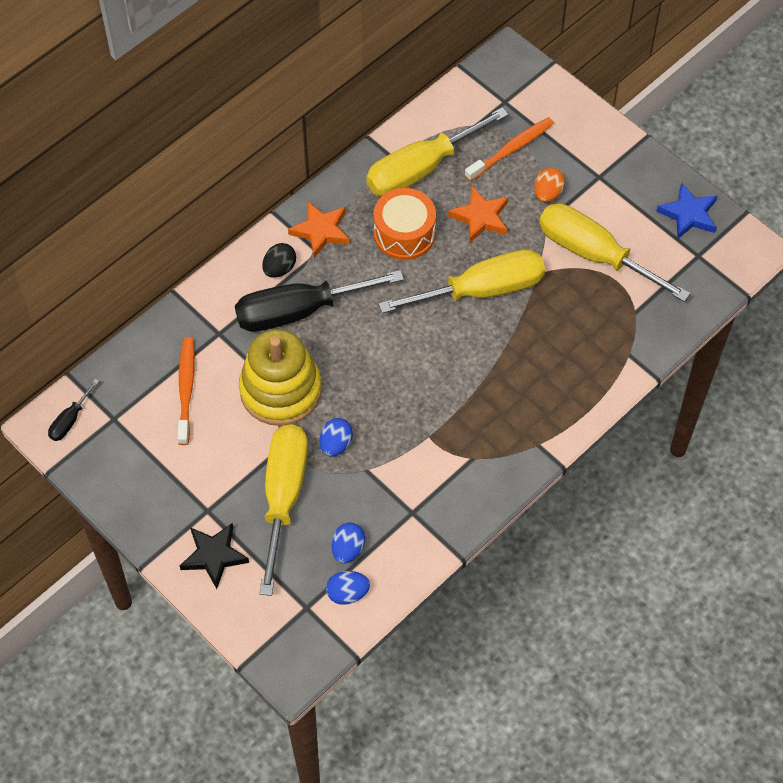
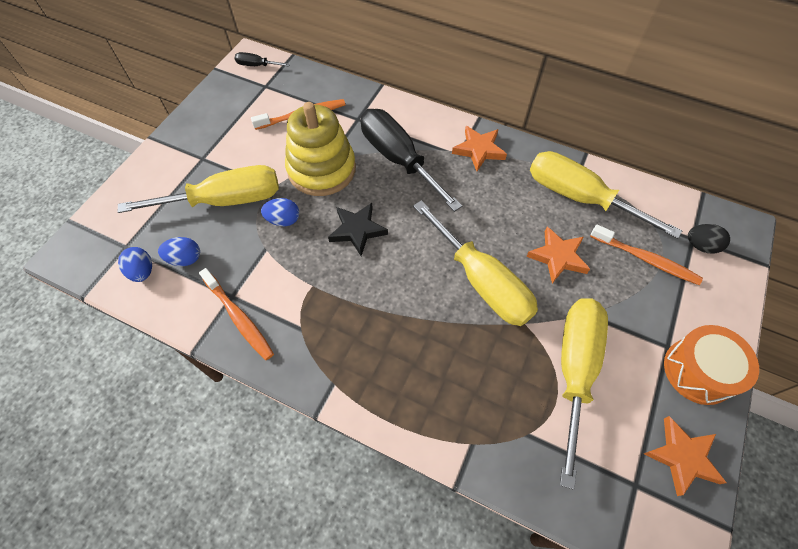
camera: 70 degrees right, 0 degrees up
(214, 556) = (163, 174): black star -> black star (357, 230)
(279, 268) = (431, 136): black egg -> black egg (700, 246)
(404, 234) = (508, 205): orange drum -> orange drum (698, 371)
(440, 510) = (239, 317): none -> orange toothbrush
(547, 193) = (618, 305): orange egg -> none
(688, 214) = (682, 457): blue star -> orange star

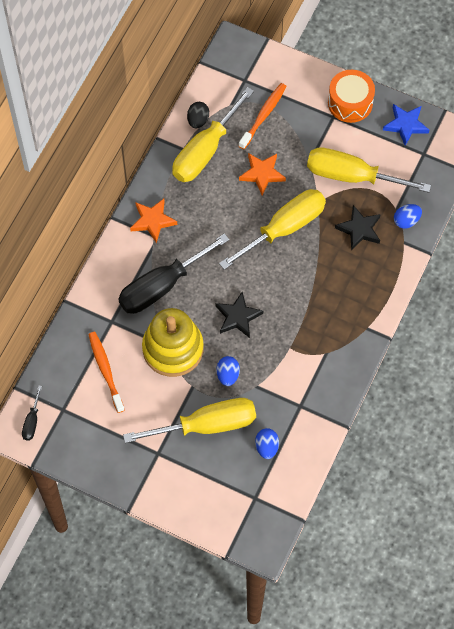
camera: 90 degrees left, 5 degrees up
(142, 271) = (279, 478): blue egg -> blue egg (406, 221)
(225, 200) = (207, 425): yellow screwdriver -> yellow screwdriver turned 90 degrees clockwise
(239, 317) = (318, 397): orange toothbrush -> none
(488, 378) = (359, 229): none -> black star
(682, 457) = (405, 125): orange star -> blue star
(700, 246) = (251, 77): black egg -> black egg (198, 120)

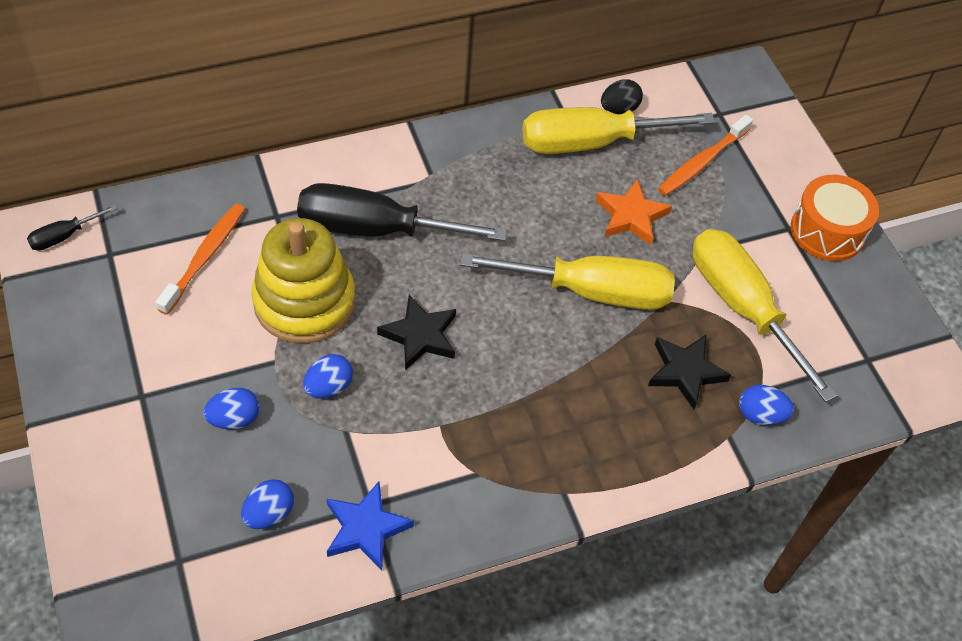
camera: 40 degrees right, 10 degrees down
(152, 221) = (448, 160): orange star -> none
(207, 425) = (234, 419): yellow screwdriver -> blue egg
(263, 115) = (702, 162): orange toothbrush -> orange toothbrush turned 150 degrees clockwise
(405, 125) = (877, 310): blue star -> blue star (365, 528)

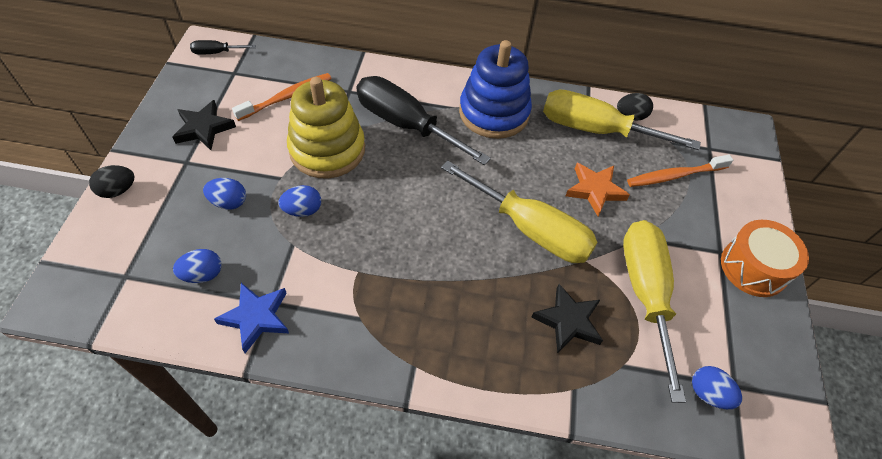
camera: 30 degrees right, 0 degrees up
(84, 469) = (118, 190): none -> black egg
(420, 336) = (387, 204): black star -> black star (204, 128)
(467, 170) = (494, 113): none -> blue stacking toy
(760, 415) = (611, 385): blue egg -> blue egg (708, 393)

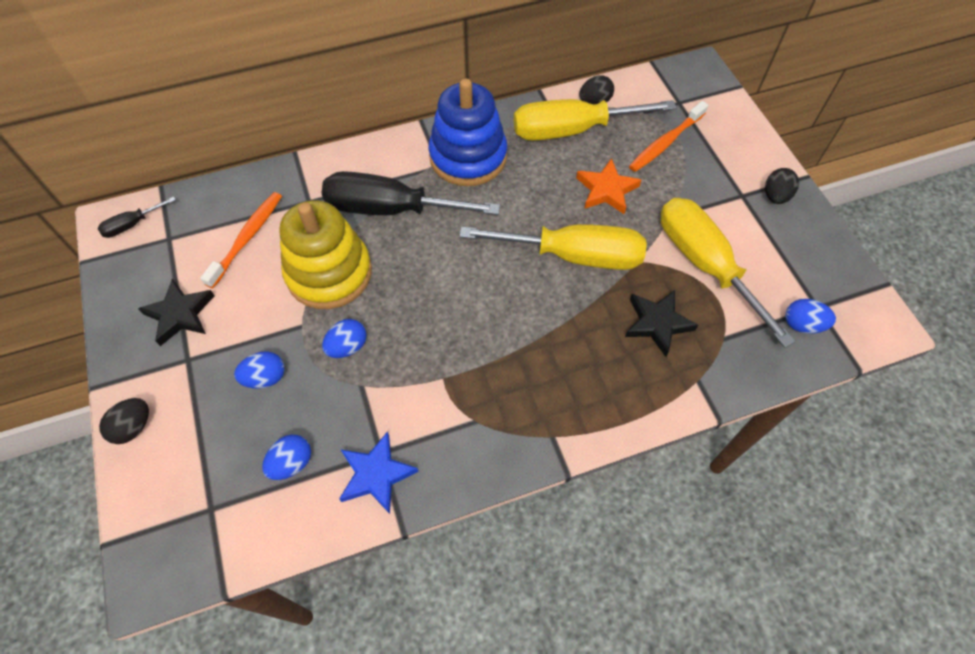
camera: 25 degrees left, 5 degrees up
(753, 267) = (775, 196): orange drum -> black egg

